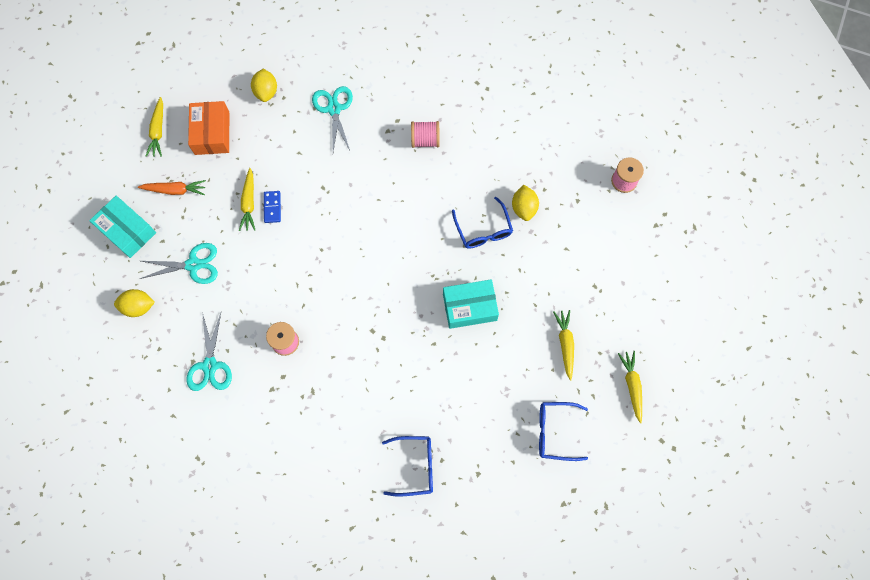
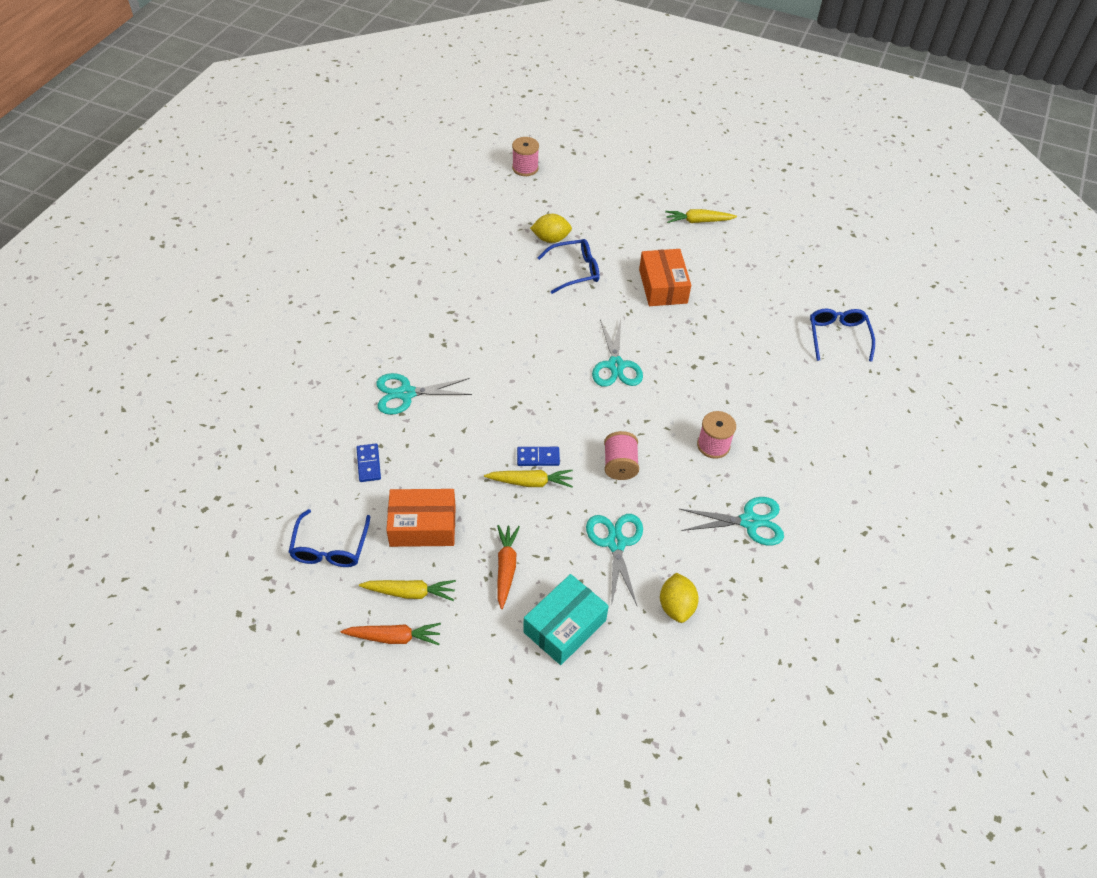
camera: 90 degrees left, 20 degrees down
(125, 125) = (394, 637): none -> orange carrot
(266, 92) = (368, 464): yellow lemon -> blue domino
(369, 265) = (615, 366): none -> turquoise scissors
(425, 140) = (461, 311): pink spool -> pink spool (620, 465)
(469, 307) = (663, 286): turquoise box -> orange box
(555, 432) = (786, 234): blue glasses -> blue glasses (330, 548)
(632, 386) = (735, 182): yellow carrot -> none

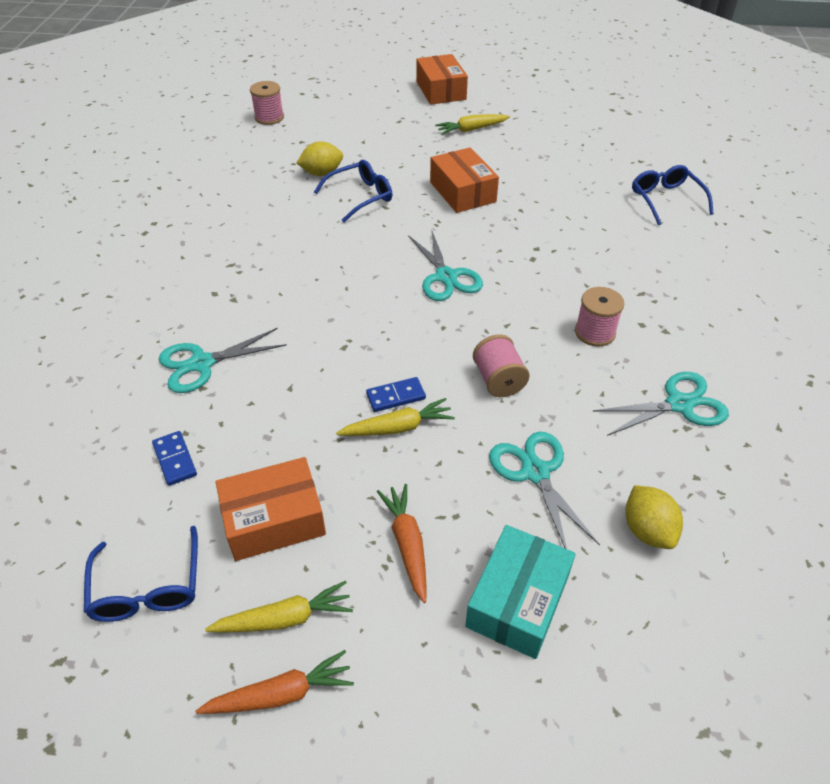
camera: 15 degrees left, 5 degrees down
(688, 170) = (441, 90): none -> orange box

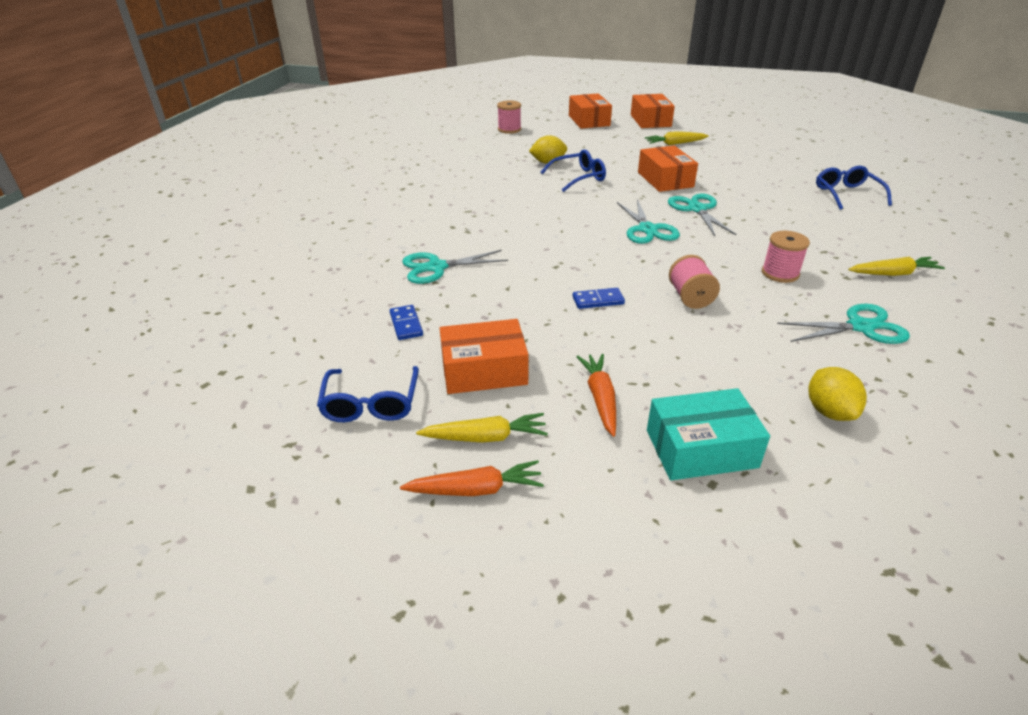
camera: 10 degrees right, 10 degrees down
(366, 95) = (589, 120): none -> orange box
(397, 427) = (598, 320): yellow carrot -> yellow carrot (893, 273)
(517, 601) = (701, 448): turquoise box -> turquoise box turned 45 degrees clockwise
(535, 472) = (721, 361): turquoise scissors -> turquoise scissors (697, 209)

